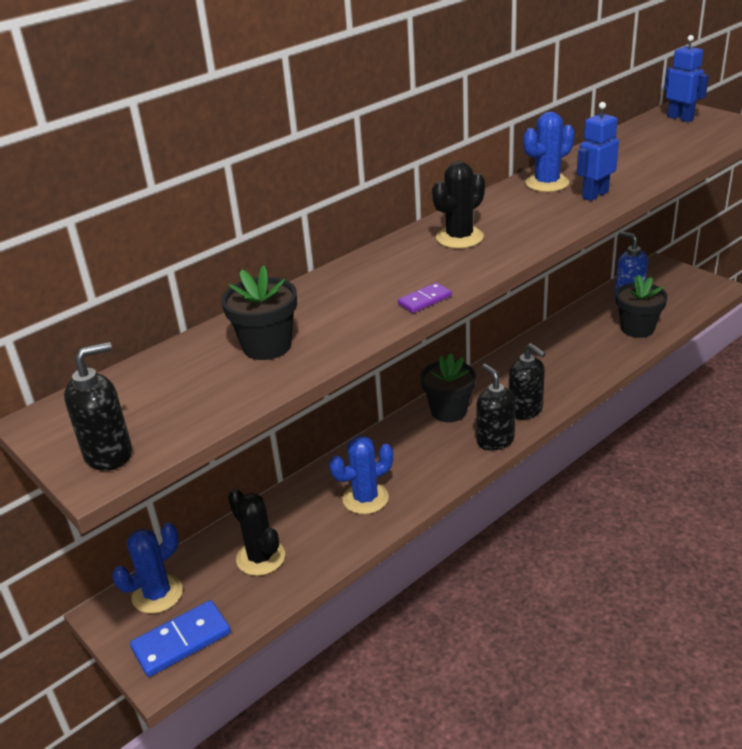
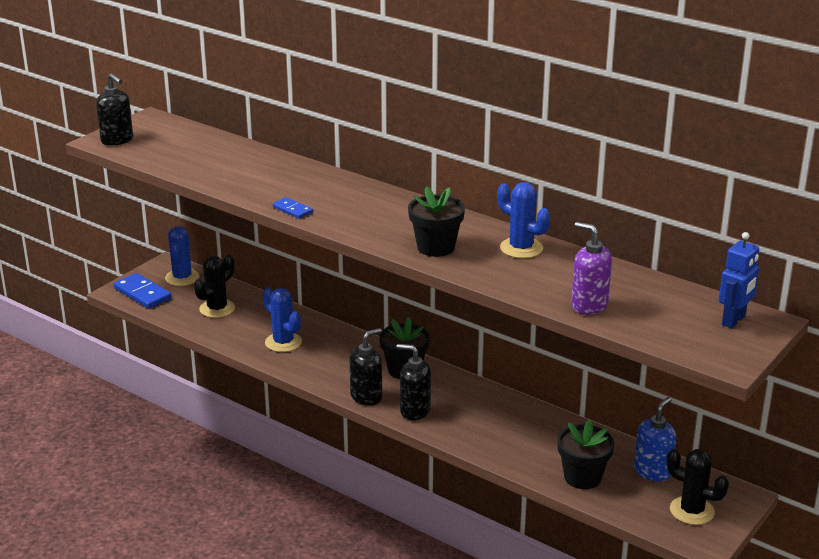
camera: 75 degrees right, 5 degrees down
(157, 594) = (182, 278): blue cactus -> blue cactus turned 60 degrees clockwise
(267, 346) = (229, 165): black flower pot -> black flower pot (436, 247)
(425, 300) = (292, 210): purple domino -> blue domino
(459, 238) = (398, 216): black cactus -> black cactus (692, 511)
(525, 410) = (414, 411): black soap dispenser -> black soap dispenser turned 75 degrees clockwise
(595, 195) = (499, 271): blue robot -> none
(660, 163) = (589, 305): none -> purple soap dispenser

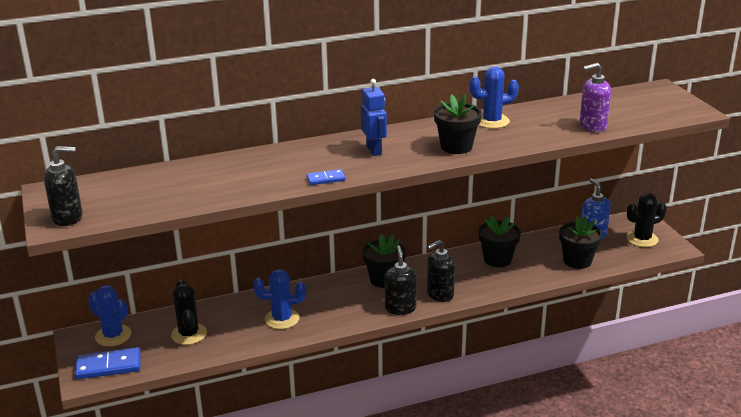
camera: 55 degrees left, 0 degrees up
(521, 423) = (497, 259): none -> black flower pot
(734, 320) = (651, 95): blue robot -> blue robot (374, 150)

